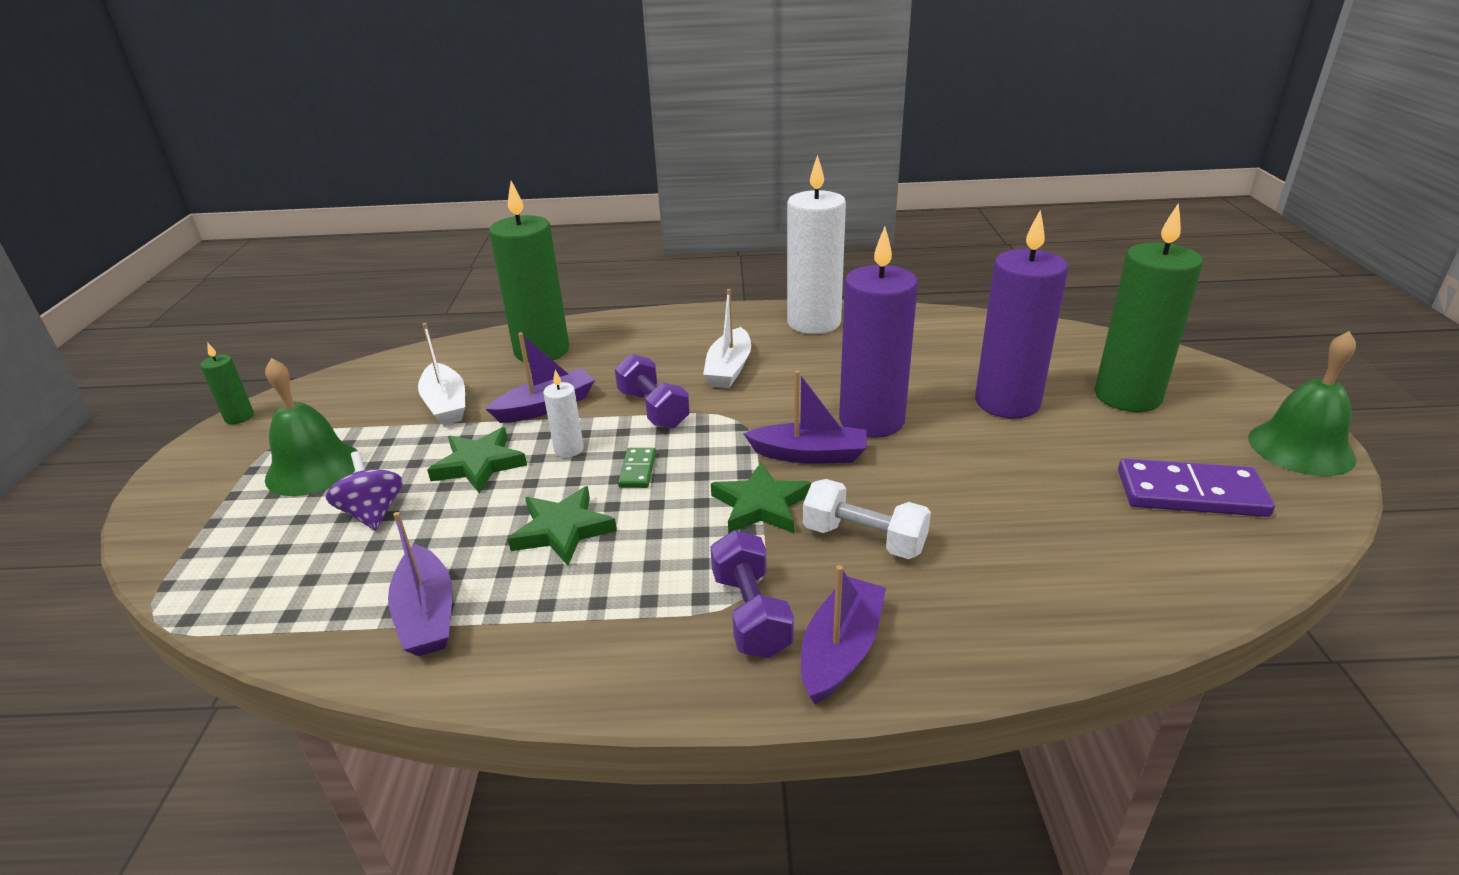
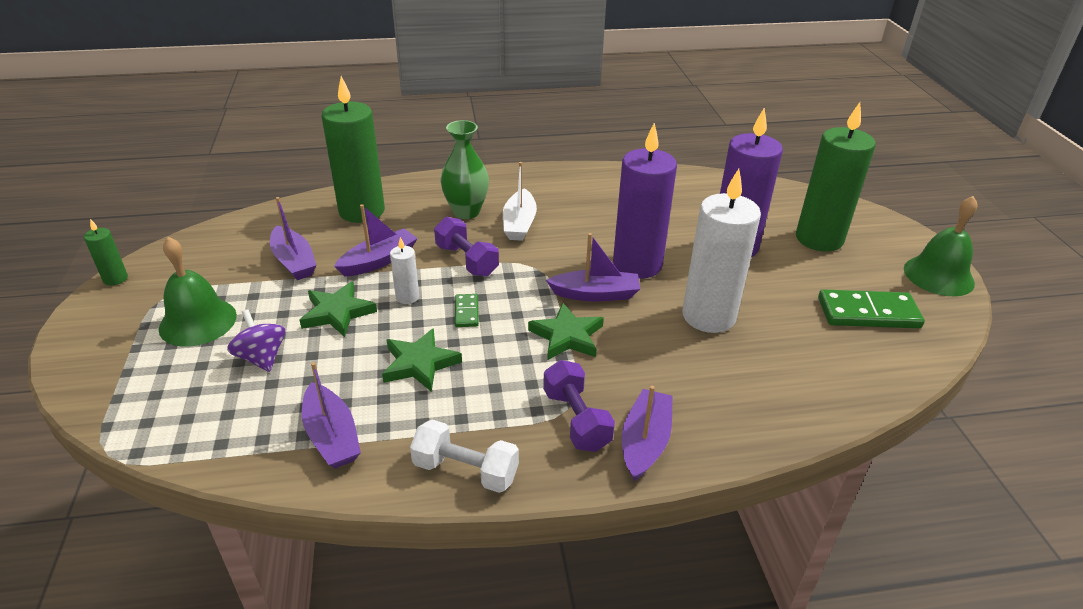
camera: 10 degrees left, 5 degrees up
(446, 404) = (294, 261): white boat -> purple boat
(666, 354) = (466, 212): none -> green vase
(814, 323) = (578, 182): white candle -> white candle (708, 316)
(864, 539) = (647, 359): white dumbbell -> white dumbbell (466, 470)
(1190, 493) = (868, 313): purple domino -> green domino

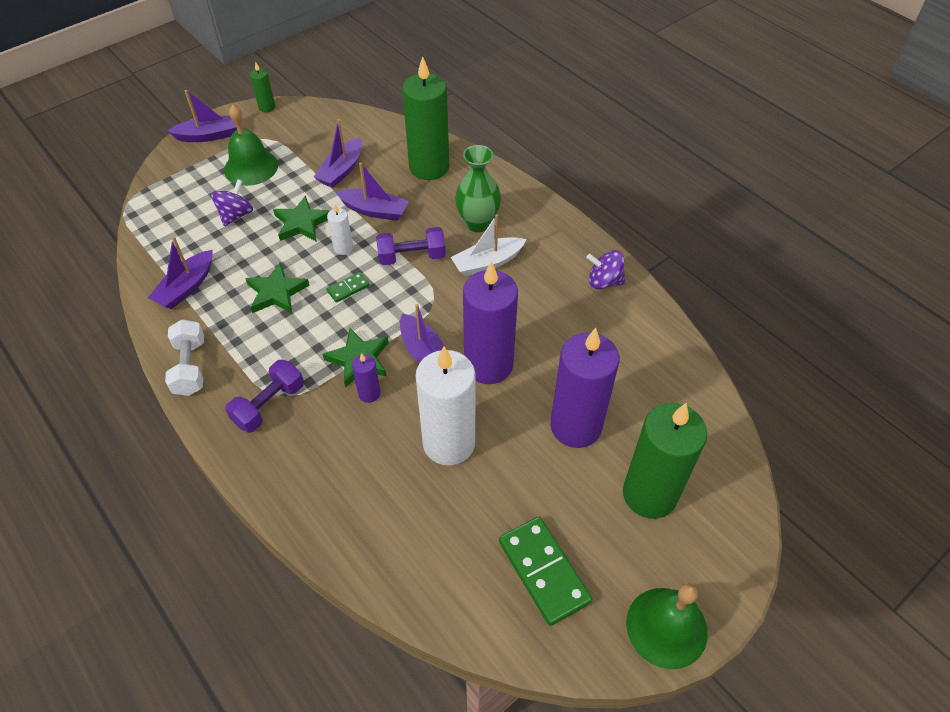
camera: 60 degrees right, 15 degrees up
(467, 260) = (411, 257): purple dumbbell -> purple dumbbell turned 60 degrees clockwise
(597, 180) = (604, 282): none -> purple spinning top
(616, 344) = (369, 393): none -> purple candle
(645, 442) = (268, 455): purple boat -> purple boat (209, 135)

